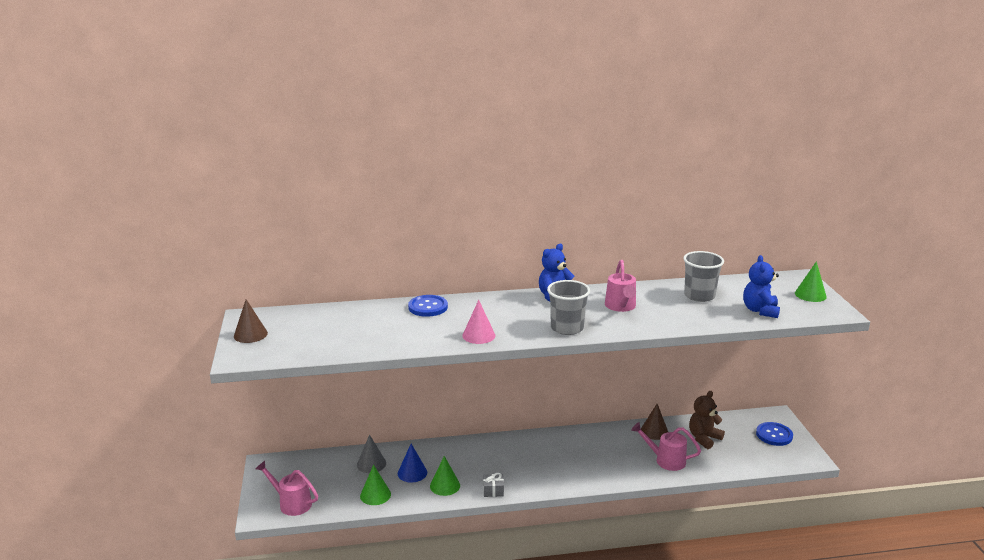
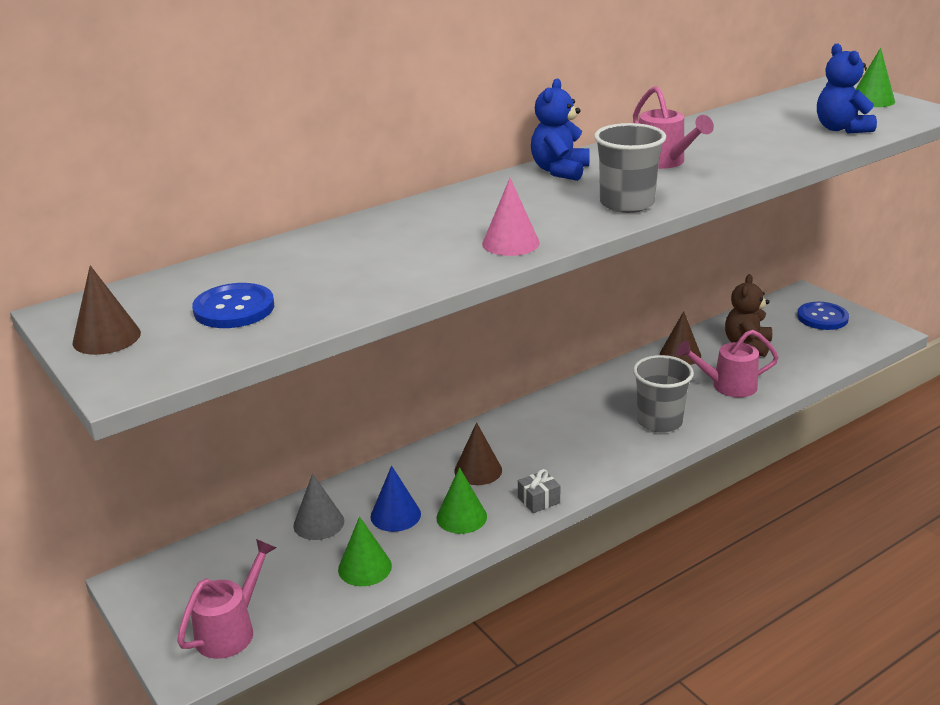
camera: 25 degrees left, 5 degrees up
(291, 503) = (231, 630): pink watering can -> pink watering can turned 120 degrees clockwise
(428, 307) = (382, 225): blue button -> blue button (234, 308)
(475, 463) = (478, 470): none -> brown cone
(699, 296) = (746, 129): grey cup -> grey cup (659, 421)

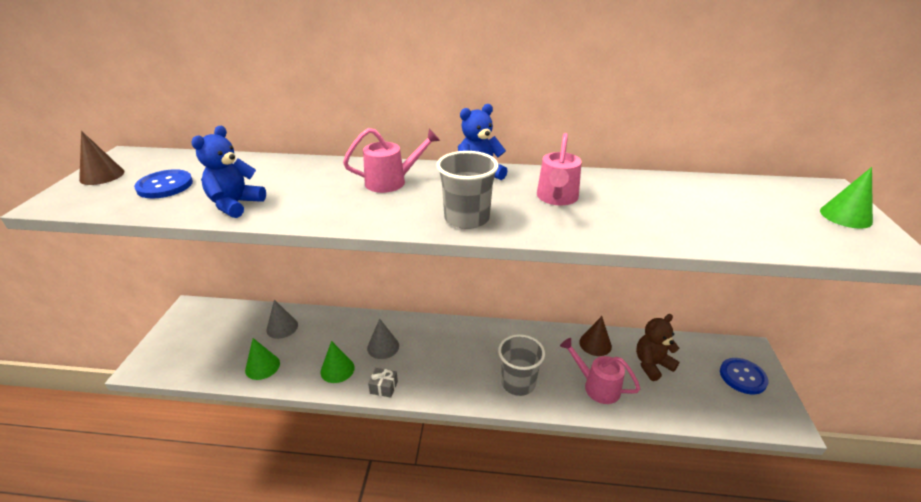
camera: 40 degrees right, 5 degrees up
(231, 630) = (178, 359): pink watering can -> pink watering can (392, 182)
(395, 515) = (314, 346): blue cone -> none
(478, 470) = (383, 347): brown cone -> grey cone
(510, 243) = (347, 212): pink cone -> none
(841, 129) = (761, 230): blue teddy bear -> blue teddy bear (235, 205)

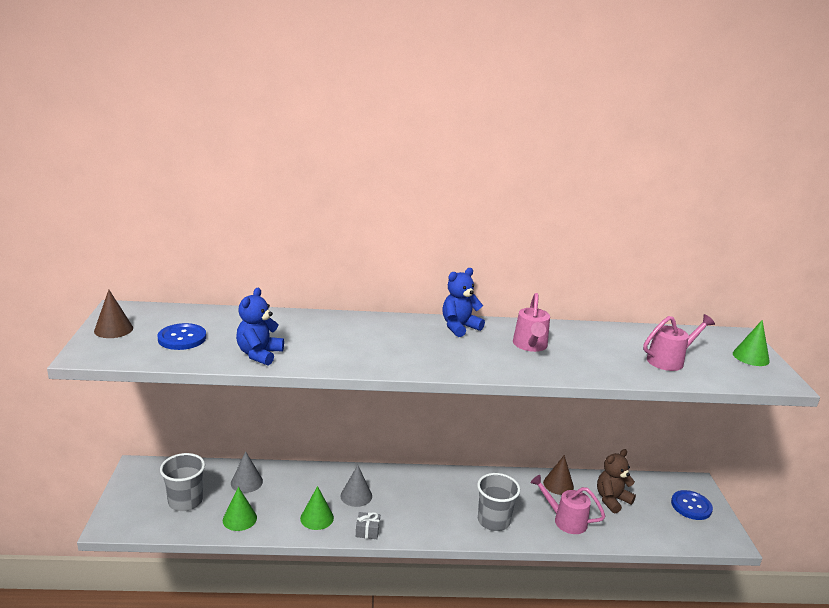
camera: 10 degrees left, 10 degrees down
(392, 182) = (387, 333): pink watering can -> pink watering can (670, 360)
(467, 218) = (463, 363): grey cup -> grey cup (185, 501)

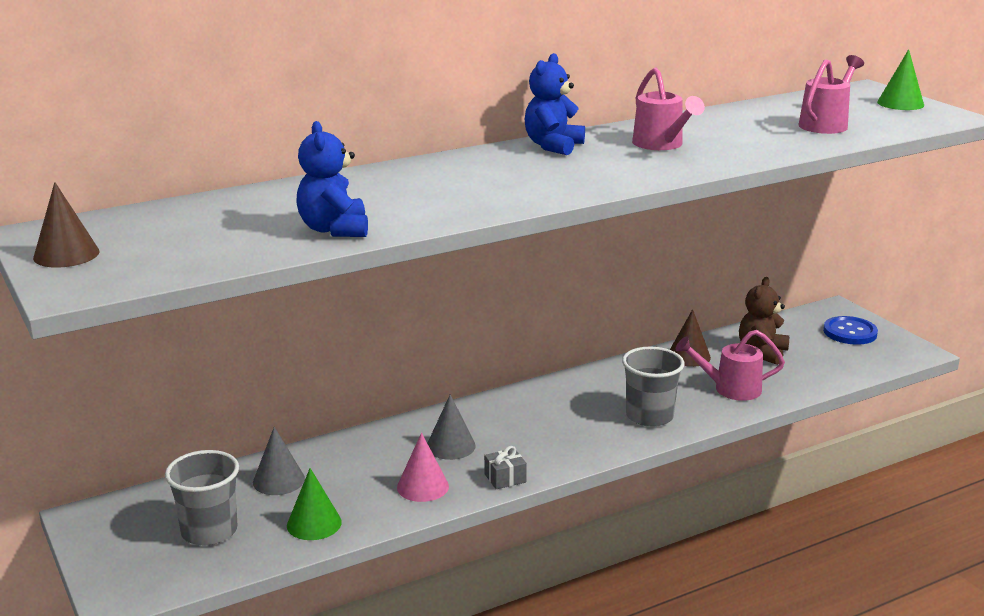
camera: 25 degrees left, 0 degrees up
(182, 338) = (193, 239): blue button -> none
(317, 518) = (422, 487): green cone -> pink cone

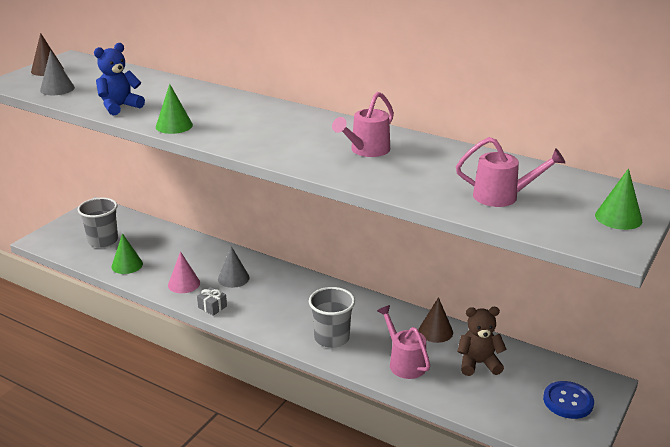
camera: 60 degrees right, 5 degrees up
(278, 480) = (160, 241): grey cone -> grey cone (57, 89)
(459, 211) = (174, 126): none -> green cone
(553, 146) = (322, 122): blue teddy bear -> none

